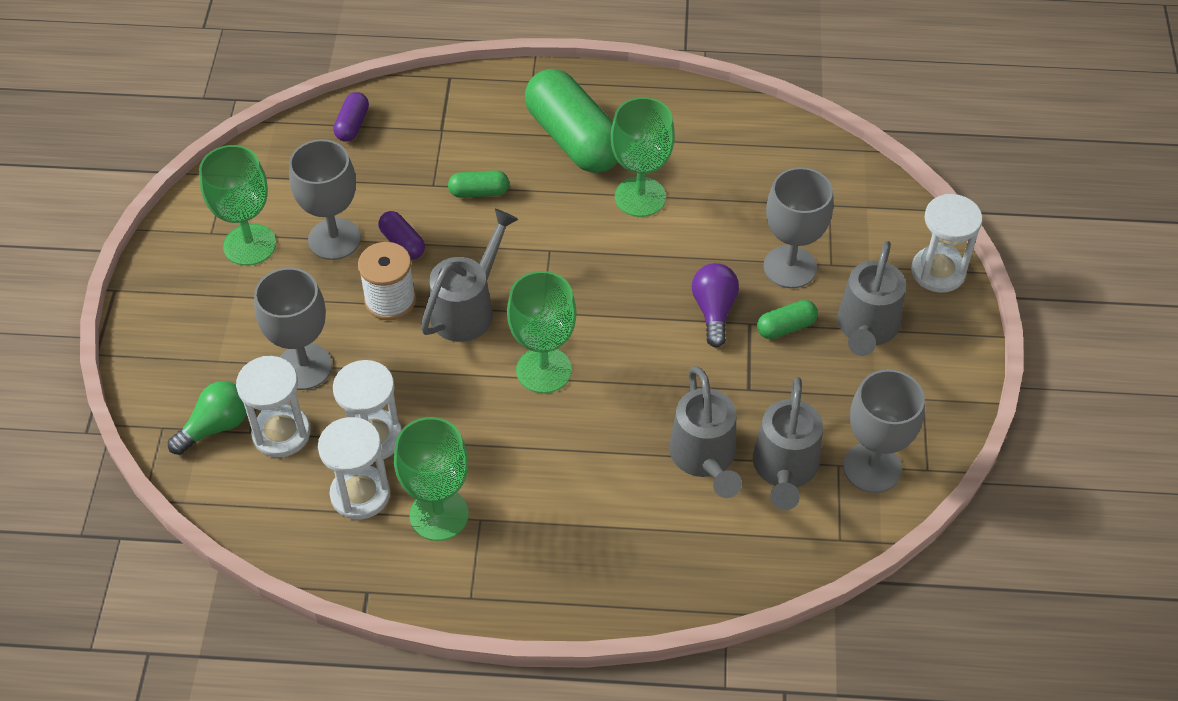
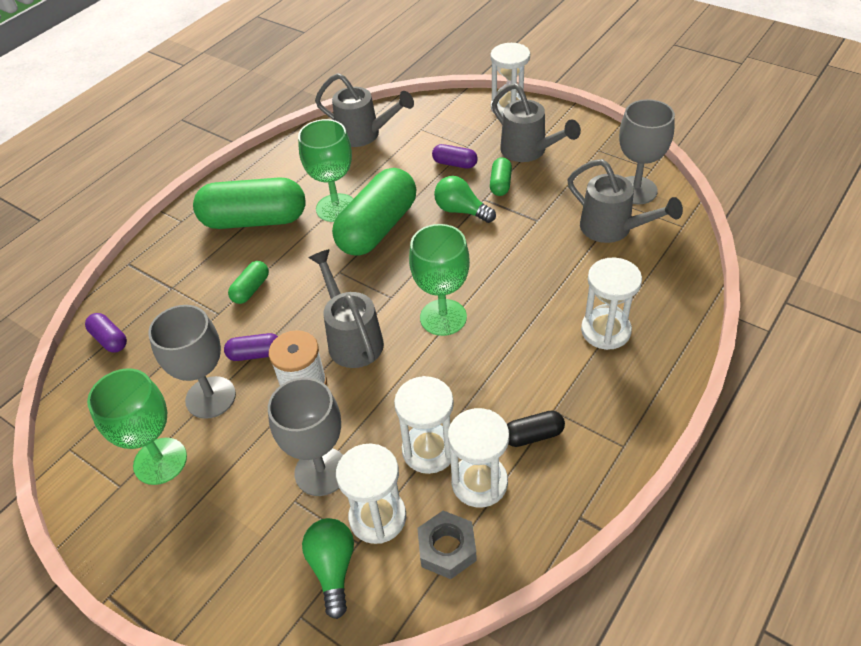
camera: 55 degrees left, 5 degrees down
(278, 501) = (447, 549): none -> grey nut
(439, 514) = (533, 435): green goblet -> black capsule
(616, 523) = (605, 331): none -> white hourglass
(634, 249) = (378, 228): none -> green capsule
(704, 458) = (578, 263): grey watering can -> grey watering can (364, 135)
(714, 311) = (461, 211): purple light bulb -> green light bulb
(790, 267) = (455, 164): grey goblet -> purple capsule

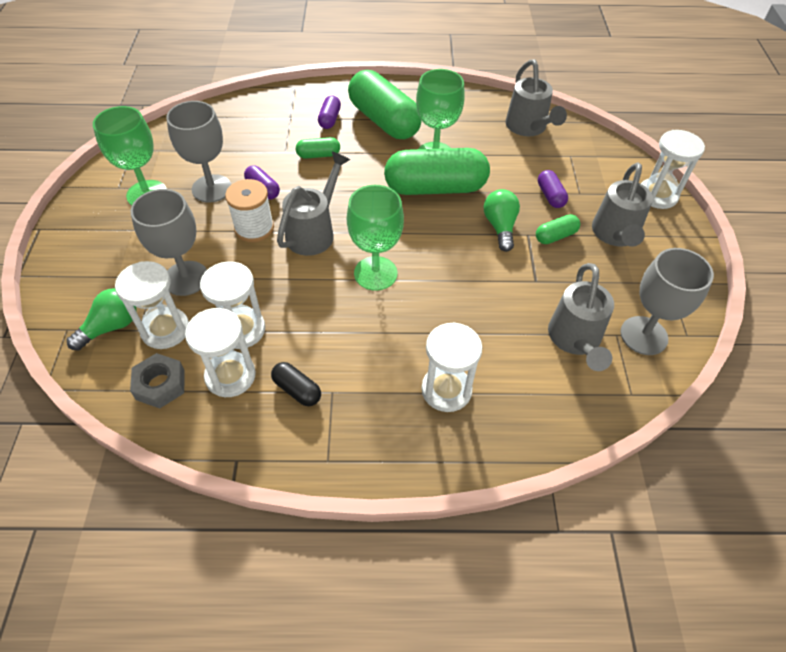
camera: 50 degrees right, 5 degrees up
(110, 339) = (226, 116): purple capsule -> purple capsule (330, 119)

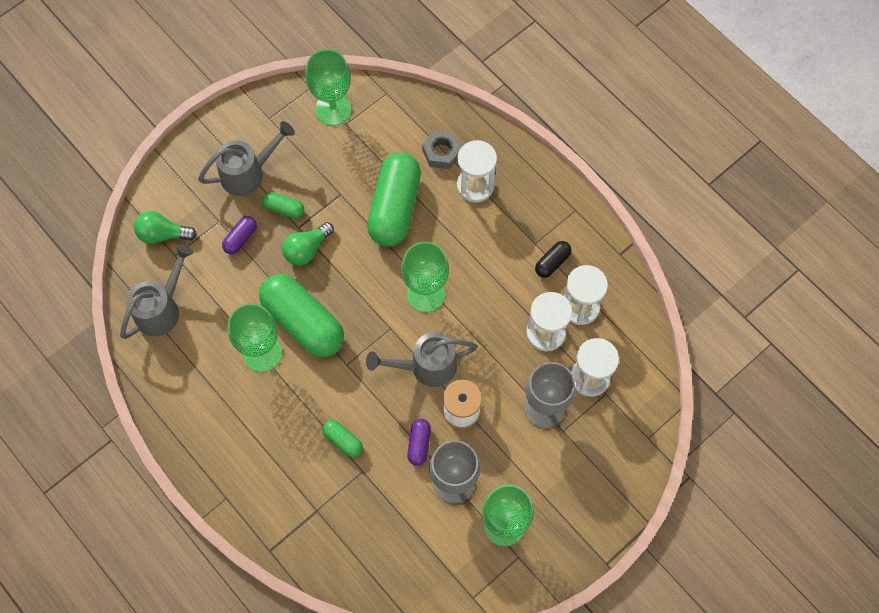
camera: 130 degrees left, 15 degrees up
(111, 327) = (620, 412): green light bulb -> green light bulb (163, 234)
(160, 385) = (623, 339): grey nut -> grey nut (441, 152)
(297, 390) = (552, 262): black capsule -> black capsule turned 45 degrees clockwise
(330, 119) = (289, 475): purple capsule -> none
(384, 121) = (252, 428): green capsule -> green capsule (395, 208)
(575, 339) = (372, 143): grey watering can -> none
(643, 335) = (333, 109): grey goblet -> green goblet
(657, 195) = (175, 169): white hourglass -> none

